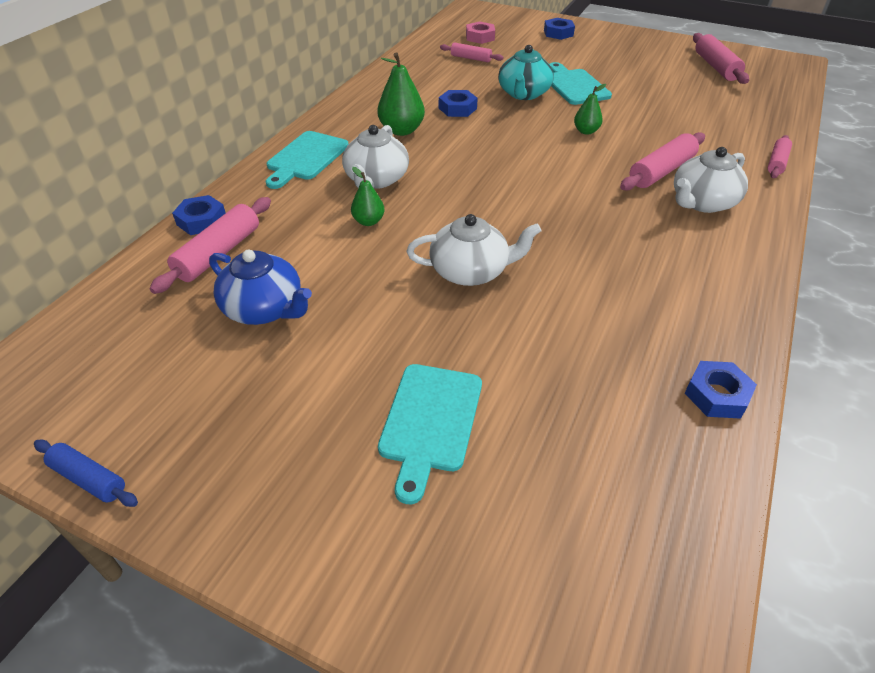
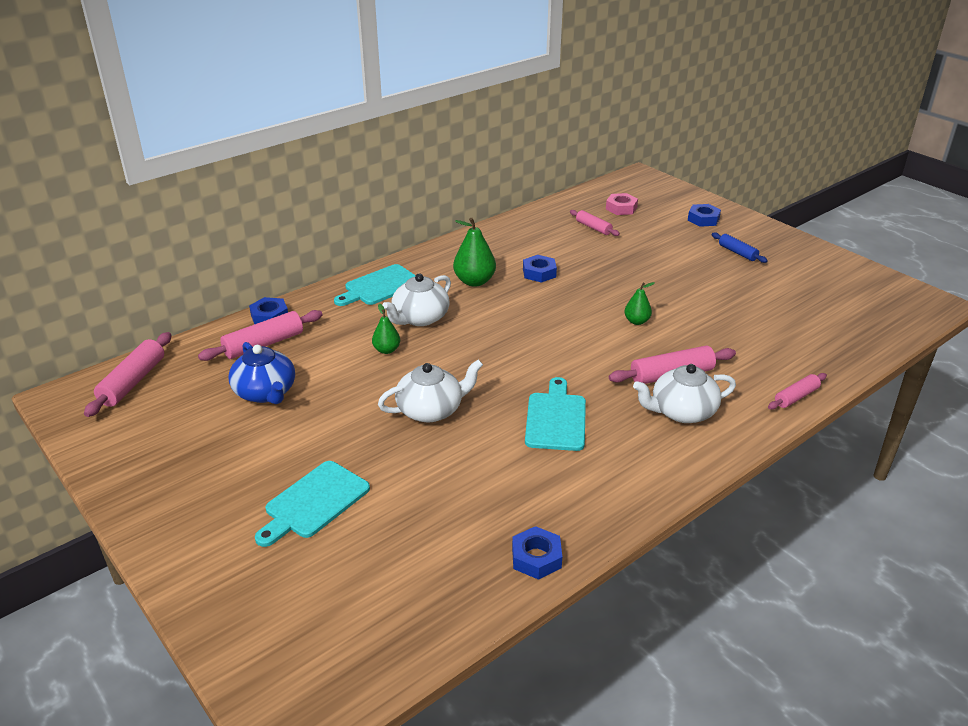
camera: 25 degrees right, 10 degrees down
(89, 479) = (92, 463): blue rolling pin -> blue rolling pin (737, 253)
(470, 271) = (431, 410): white teapot -> white teapot turned 45 degrees counterclockwise
(523, 94) = (611, 273): turquoise teapot -> none
(574, 86) = (668, 276): turquoise cutting board -> turquoise cutting board (555, 418)
(715, 67) = (836, 289): pink rolling pin -> pink rolling pin (133, 382)

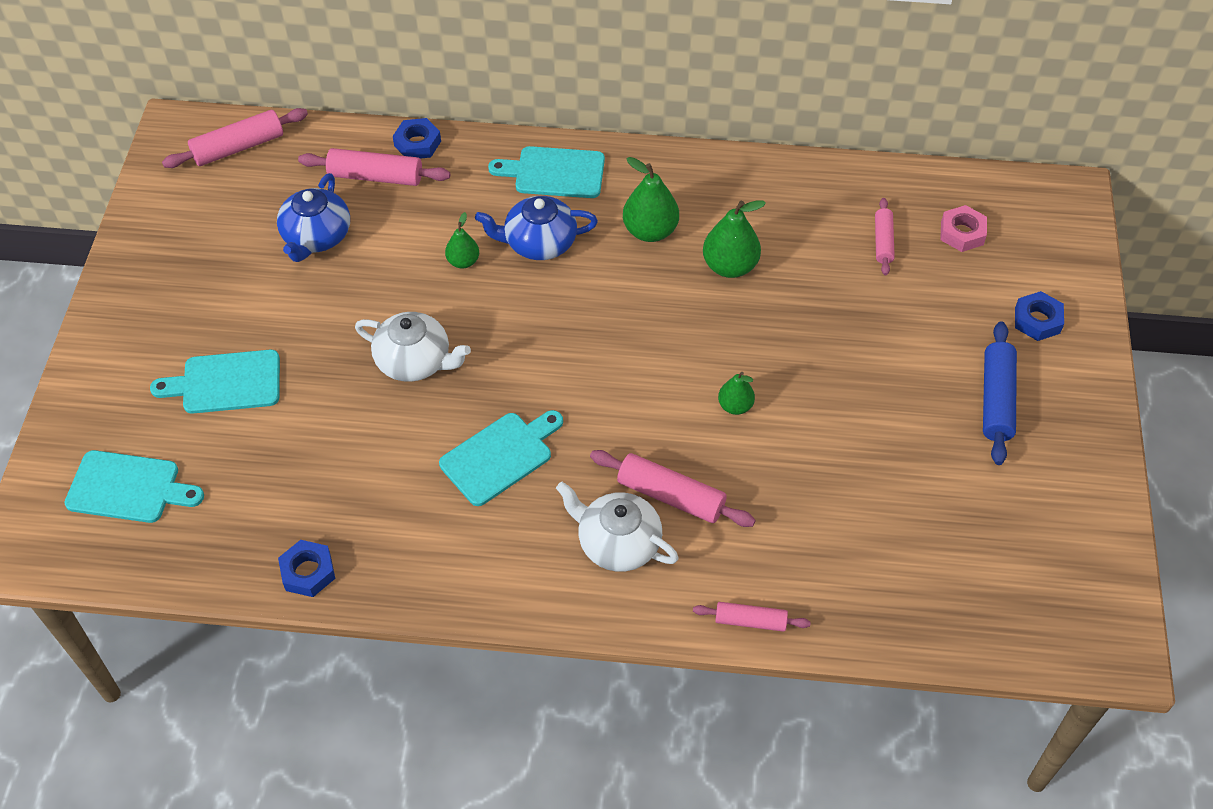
camera: 45 degrees right, 20 degrees up
(327, 612) = (129, 487): none -> turquoise cutting board
(420, 318) = (539, 243): white teapot -> blue teapot
(539, 273) = (730, 266): blue nut -> green pear
(737, 253) = (996, 399): blue rolling pin -> blue rolling pin, size x1.61

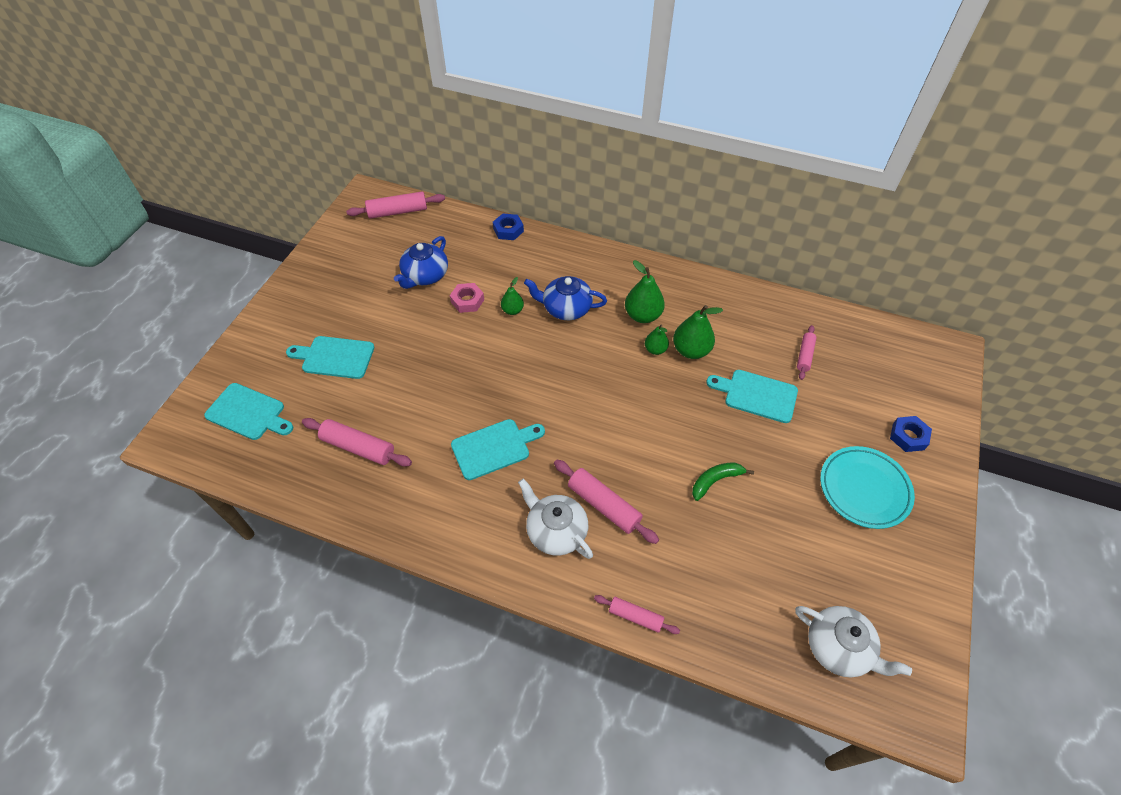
camera: 15 degrees right, 0 degrees up
(308, 572) = (339, 499): blue nut -> none
(375, 177) = (475, 245): pink rolling pin -> pink rolling pin (358, 447)
(415, 361) = (459, 369): white teapot -> white teapot (839, 648)
(554, 173) = (590, 265): turquoise cutting board -> turquoise cutting board (756, 395)
(735, 406) = (668, 450): green pear -> green pear (655, 349)
(807, 432) = (715, 481): none -> green banana
(962, 233) = (864, 361): pink nut -> pink nut (467, 301)
(996, 399) = (864, 489): blue rolling pin -> turquoise plate

